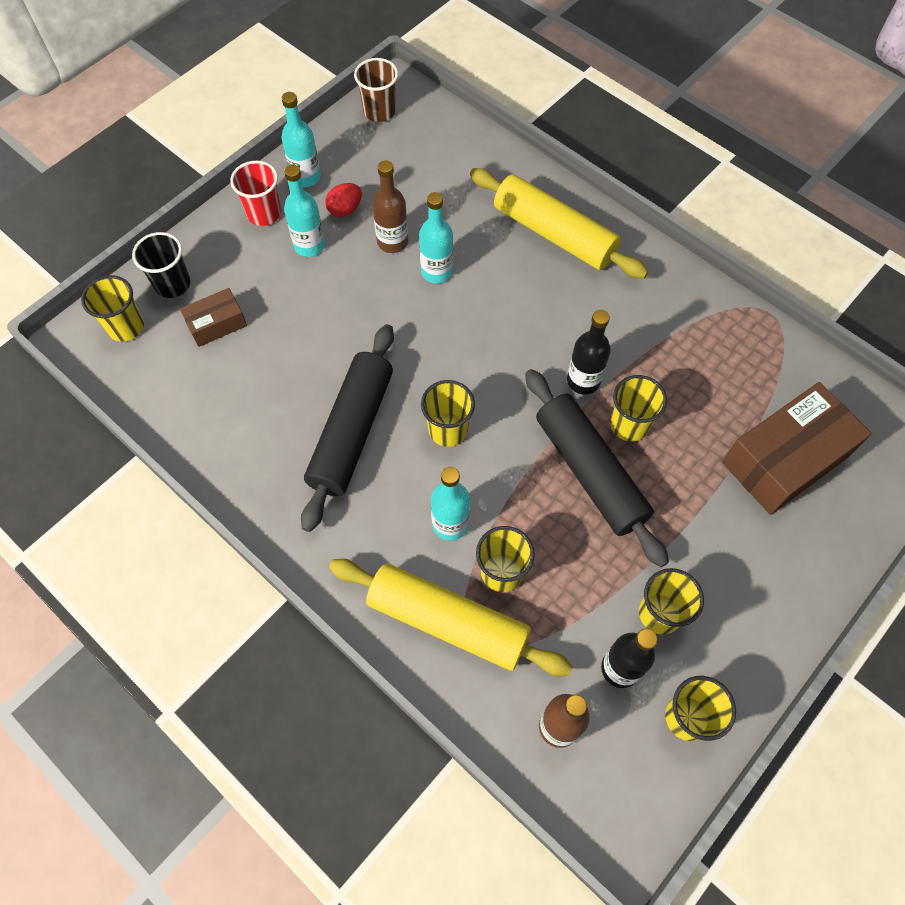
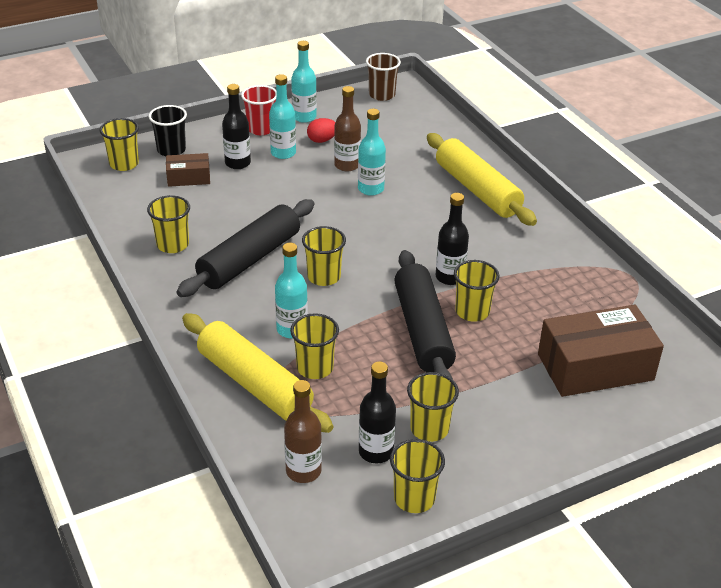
camera: 20 degrees right, 25 degrees down
(251, 441) = (173, 245): none -> yellow cup
(263, 280) = (238, 163): none -> black bottle

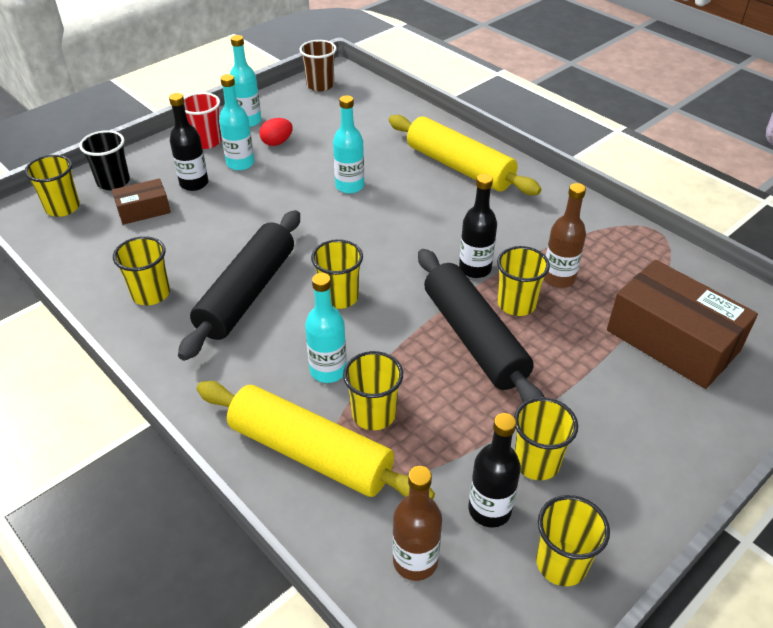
camera: 15 degrees left, 5 degrees up
(347, 165) = (314, 165): brown bottle -> brown bottle (558, 278)
(595, 367) = (672, 340): brown box -> brown box turned 75 degrees clockwise

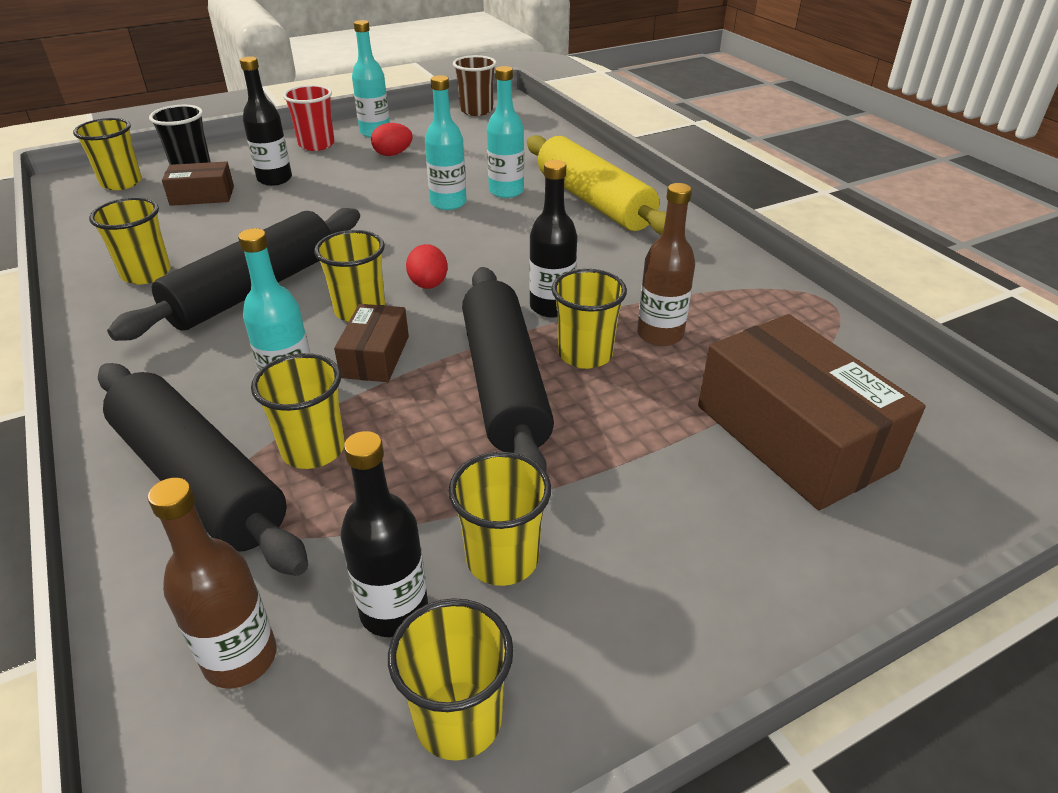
camera: 15 degrees right, 5 degrees down
(240, 163) = (338, 168): turquoise bottle -> turquoise bottle (506, 191)
(310, 453) = (199, 480): yellow rolling pin -> black rolling pin
(373, 333) = (375, 356): none -> brown box
(377, 265) = (428, 285): none -> red egg

